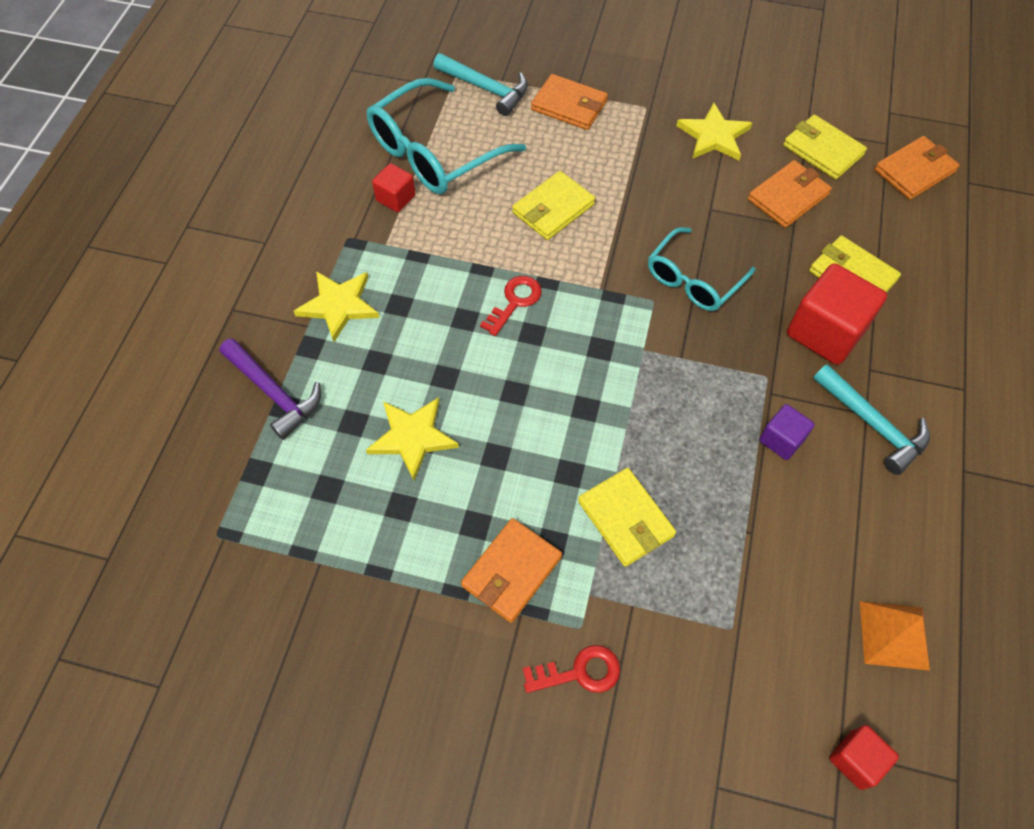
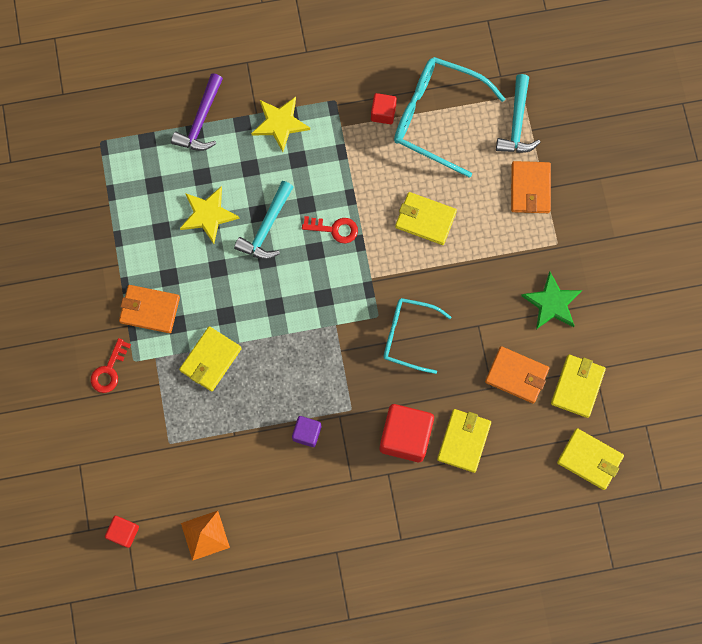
camera: 65 degrees right, 15 degrees up
(580, 672) = (109, 370): red key -> red key turned 60 degrees clockwise
(714, 136) = (552, 303): yellow star -> green star
(872, 424) = (345, 486): turquoise hammer -> turquoise hammer (267, 227)
(914, 171) = (589, 459): orange wallet -> yellow wallet

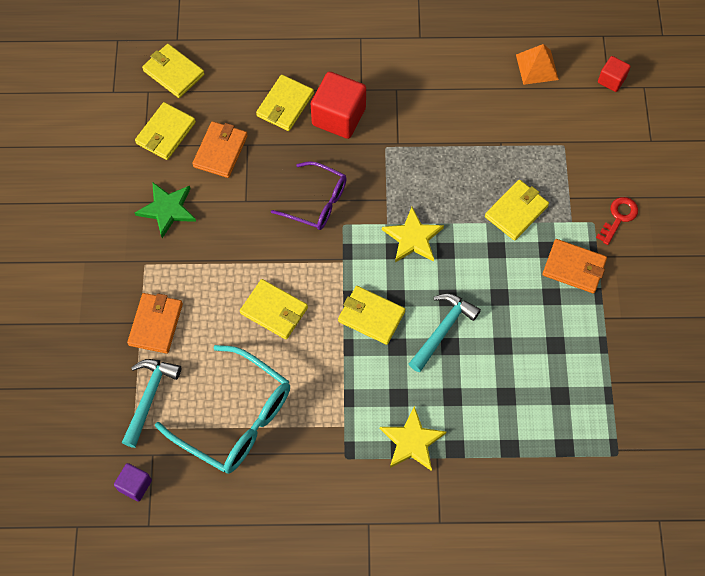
camera: 170 degrees left, 10 degrees down
(201, 120) = (501, 460): purple hammer -> none
(208, 215) = (504, 353): yellow star -> yellow star (413, 238)
(307, 433) = (431, 133): purple cube -> purple cube (135, 485)
(335, 229) = (371, 316): red key -> yellow wallet
(383, 113) = (294, 434): red cube -> none
(408, 336) = (317, 202): turquoise glasses -> purple glasses
(516, 375) = (220, 151): orange wallet -> orange wallet turned 75 degrees clockwise

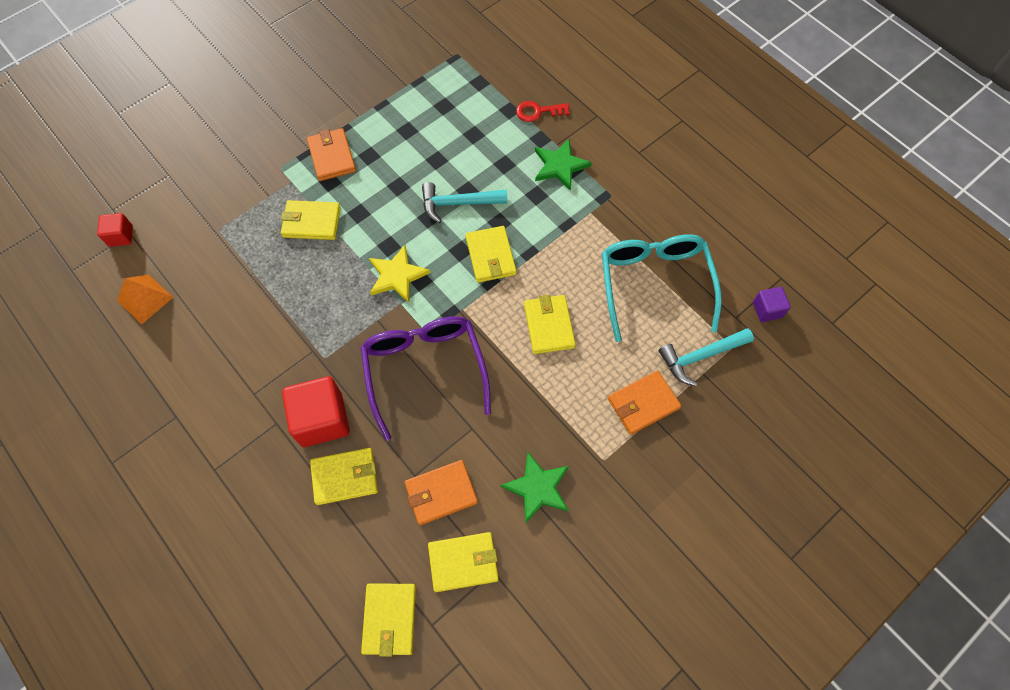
camera: 130 degrees left, 0 degrees up
(317, 202) = (424, 370): purple glasses -> purple glasses, size x1.57
(412, 441) = (560, 166): yellow star -> green star
(618, 217) = (262, 155): red key -> red key (537, 112)

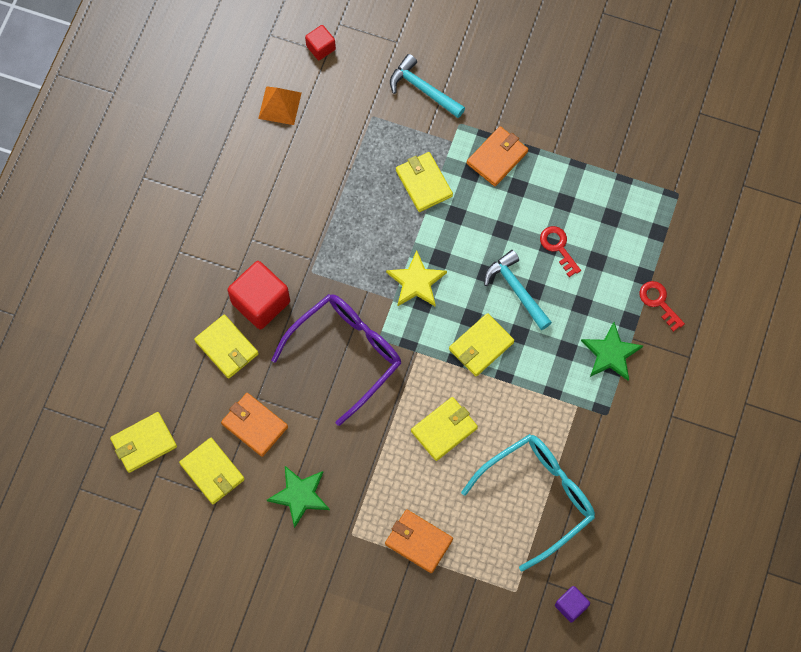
camera: 60 degrees right, 5 degrees up
(442, 155) = (558, 247): none -> red key
(701, 356) = (490, 569): turquoise hammer -> turquoise hammer (423, 89)

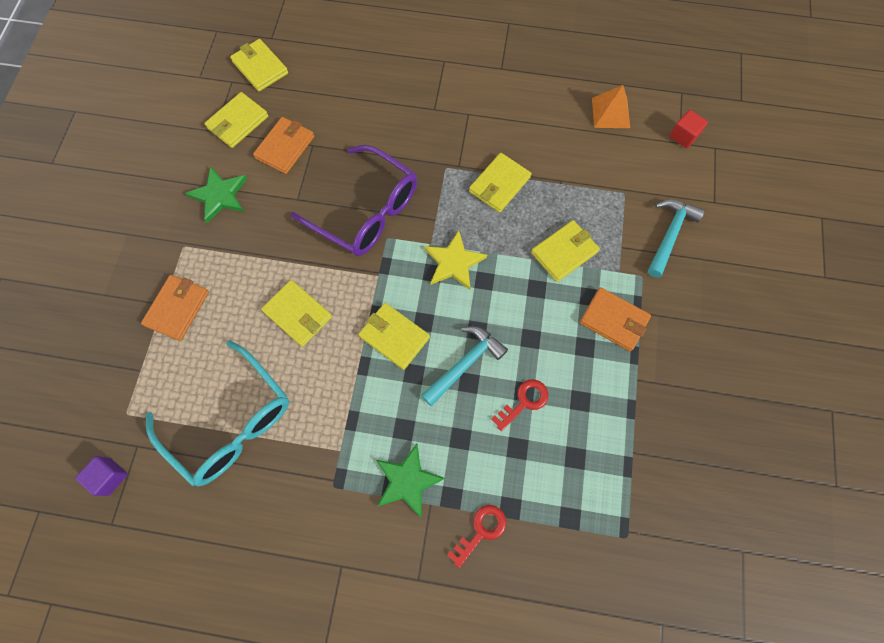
camera: 80 degrees right, 0 degrees up
(227, 347) = (357, 113): yellow wallet -> yellow wallet (499, 184)
(260, 302) = (406, 131): red cube -> none

